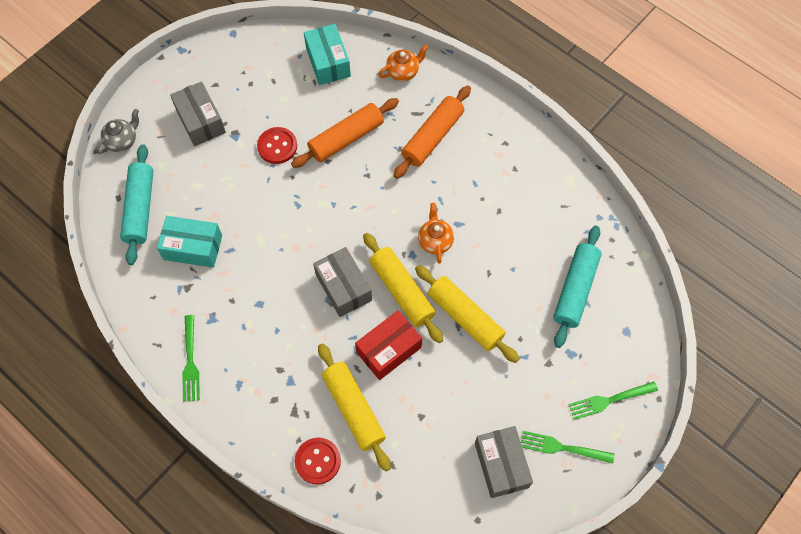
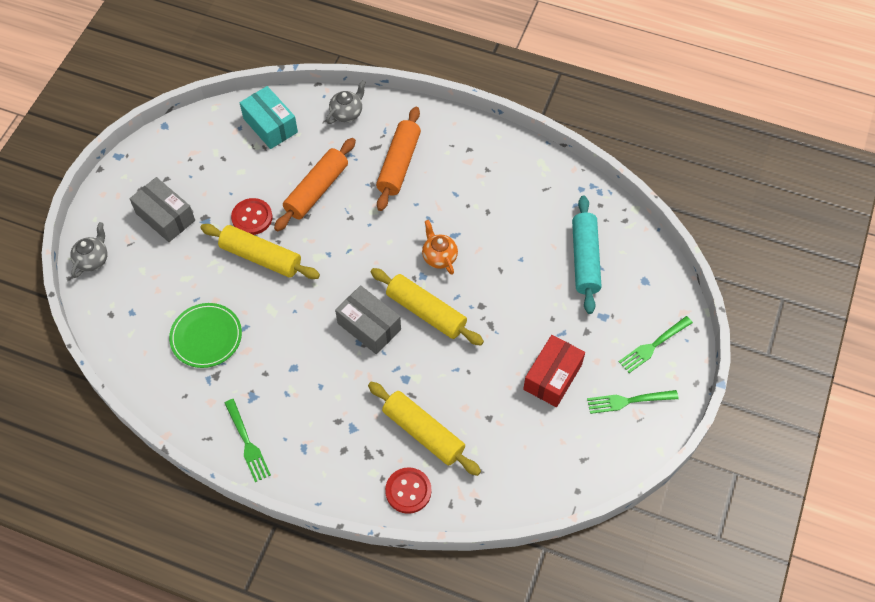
camera: 20 degrees left, 5 degrees down
(140, 208) = (137, 317): turquoise rolling pin -> none
(193, 247) = (206, 337): turquoise box -> green plate
(388, 349) = (435, 368): red box -> red box (552, 377)
(403, 72) = (347, 113): orange teapot -> grey teapot
(465, 317) = (494, 316): yellow rolling pin -> yellow rolling pin (261, 257)
(501, 465) = (579, 435): grey box -> none

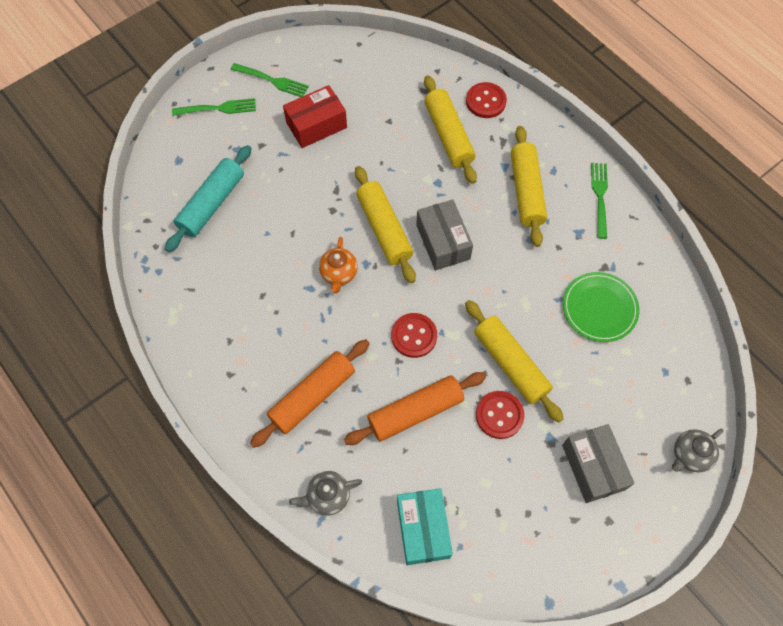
camera: 150 degrees left, 5 degrees up
(319, 412) = (526, 191): none -> yellow rolling pin
(349, 240) = (414, 336): none -> red button

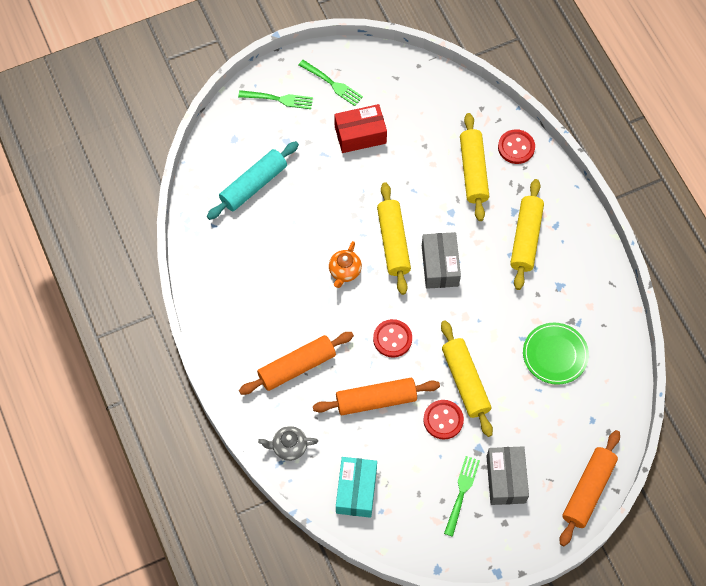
camera: 15 degrees right, 0 degrees up
(600, 197) = (588, 259): green fork -> green fork (461, 493)
(690, 455) = (588, 490): grey teapot -> orange rolling pin

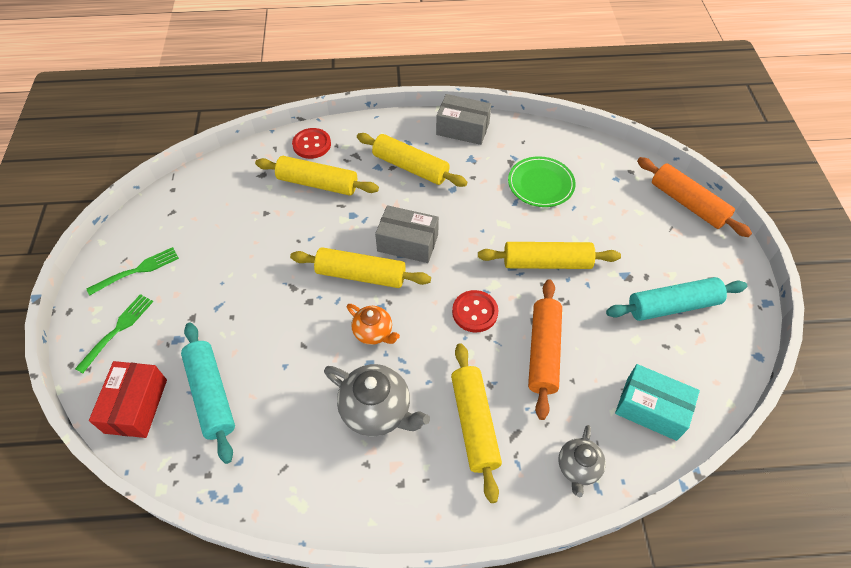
camera: 70 degrees left, 10 degrees down
(282, 298) = (377, 410): none -> grey teapot
(297, 367) = (474, 423): orange rolling pin -> yellow rolling pin
(360, 135) = (217, 264): red box -> red box (136, 406)
(443, 420) = (585, 296): red button -> none
(461, 493) = (672, 306): green fork -> turquoise rolling pin
(506, 479) = (664, 263): grey box -> grey box (462, 129)

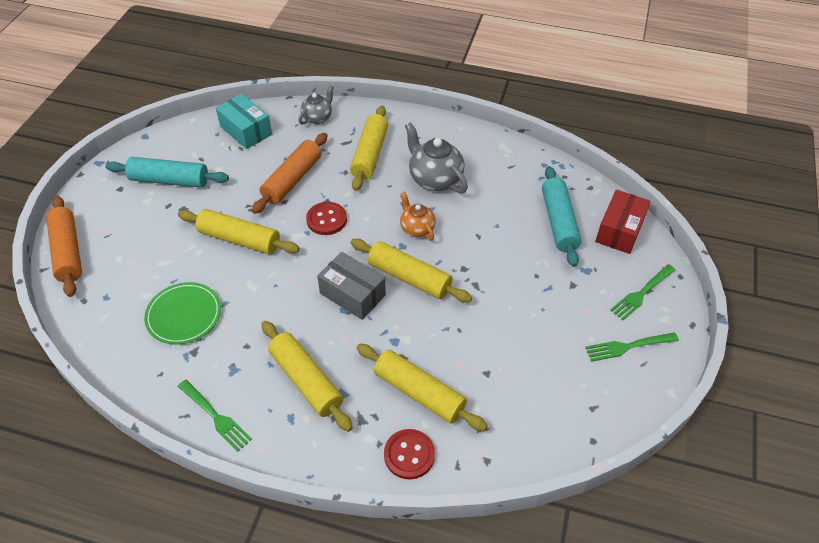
camera: 160 degrees left, 5 degrees down
(462, 129) = (215, 416): grey box -> green fork

